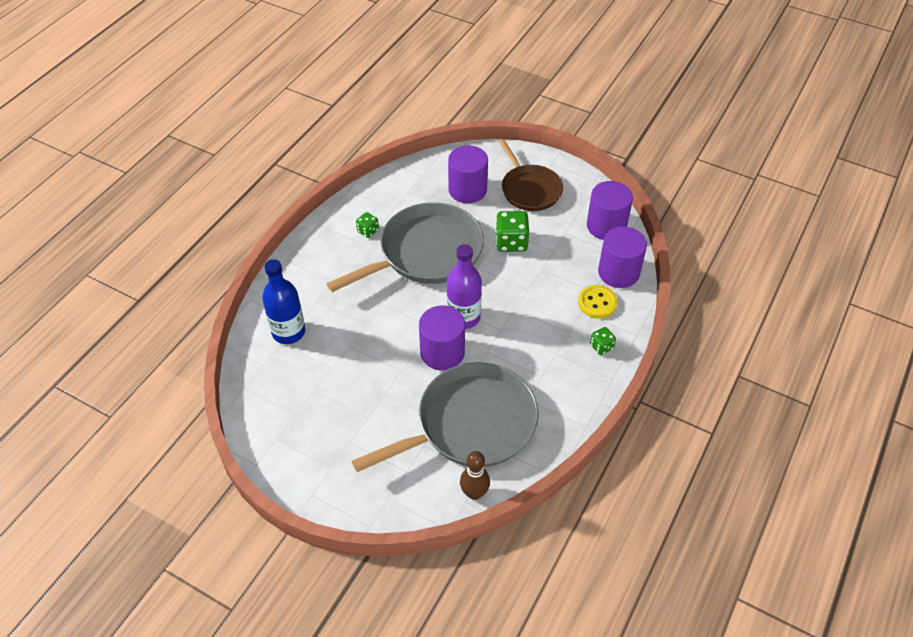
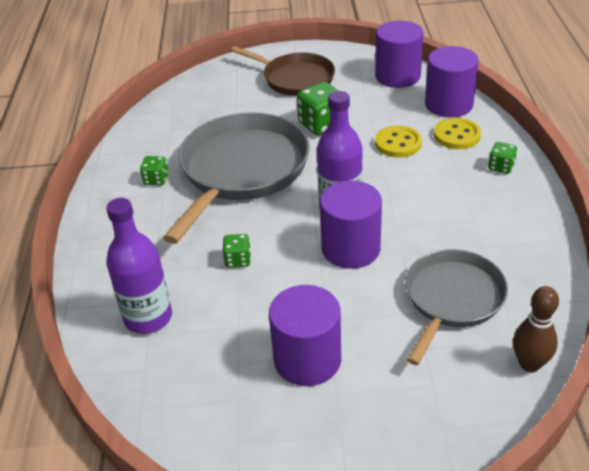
camera: 30 degrees left, 10 degrees down
(288, 332) = (148, 318): blue bottle -> purple bottle
(368, 321) = (238, 260): none -> green dice
(467, 190) = (233, 103): purple cylinder -> purple cylinder (307, 359)
(470, 424) = (452, 299): grey pan -> grey pan, size x0.63
(549, 287) = (398, 143): none -> yellow button

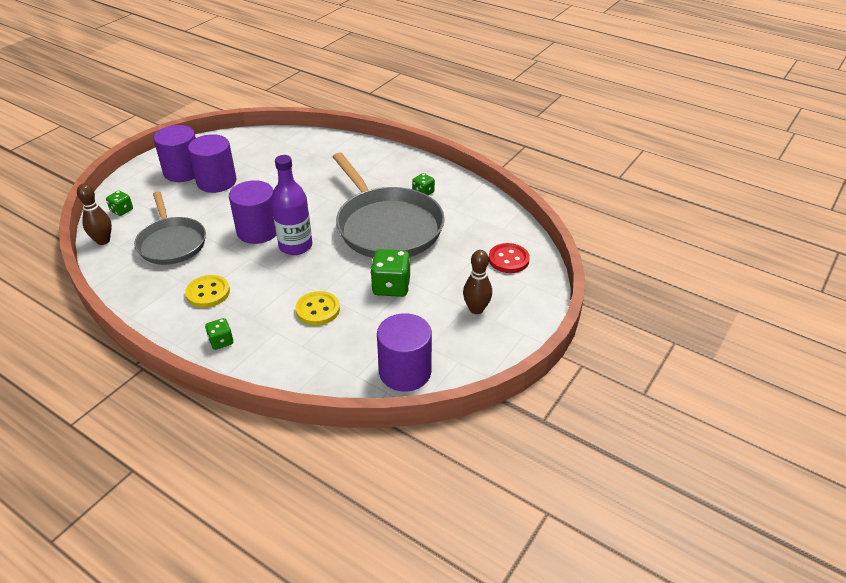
camera: 125 degrees right, 0 degrees up
(148, 318) = (312, 152): purple bottle -> none
(215, 90) = (508, 259): none -> red button
(238, 260) = (309, 191): green dice -> green dice (122, 210)
(295, 78) = (476, 309): brown pan -> brown bowling pin
(448, 104) = (324, 372): purple cylinder -> purple cylinder (183, 171)
(457, 135) = (283, 346): yellow button -> yellow button (208, 293)

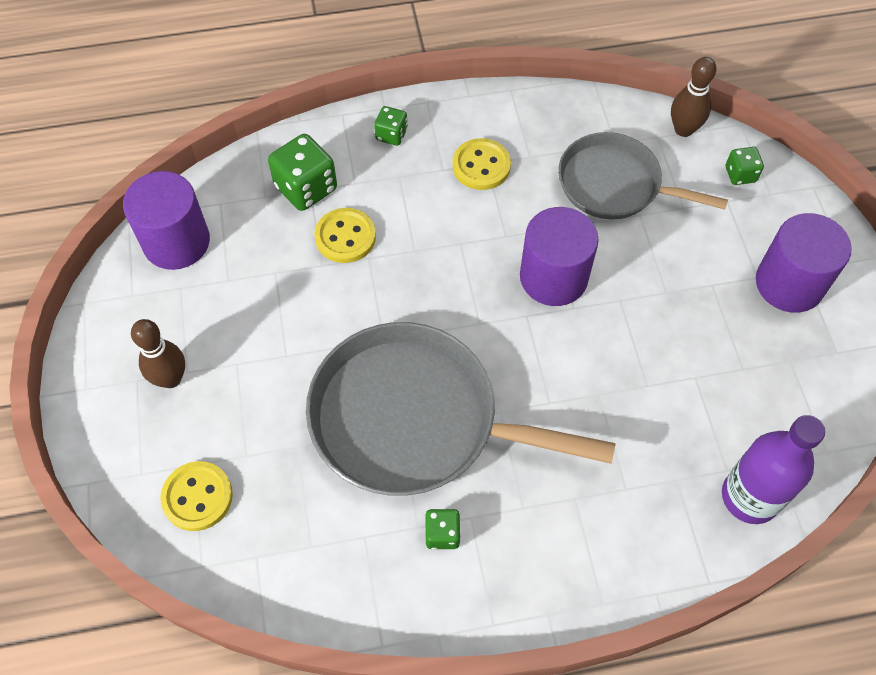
camera: 135 degrees right, 20 degrees up
(216, 182) = (723, 304): purple cylinder -> none
(295, 246) = (480, 293): purple bottle -> purple bottle (750, 497)
(391, 286) = (301, 329): green dice -> green dice (306, 188)
(508, 259) = (197, 497): red button -> yellow button

